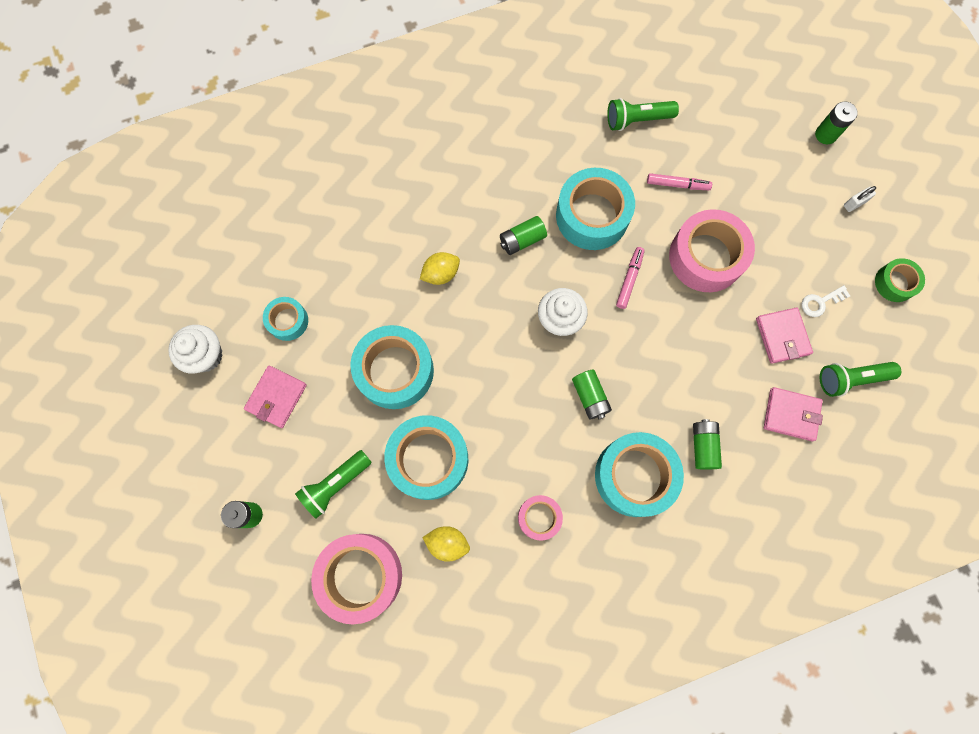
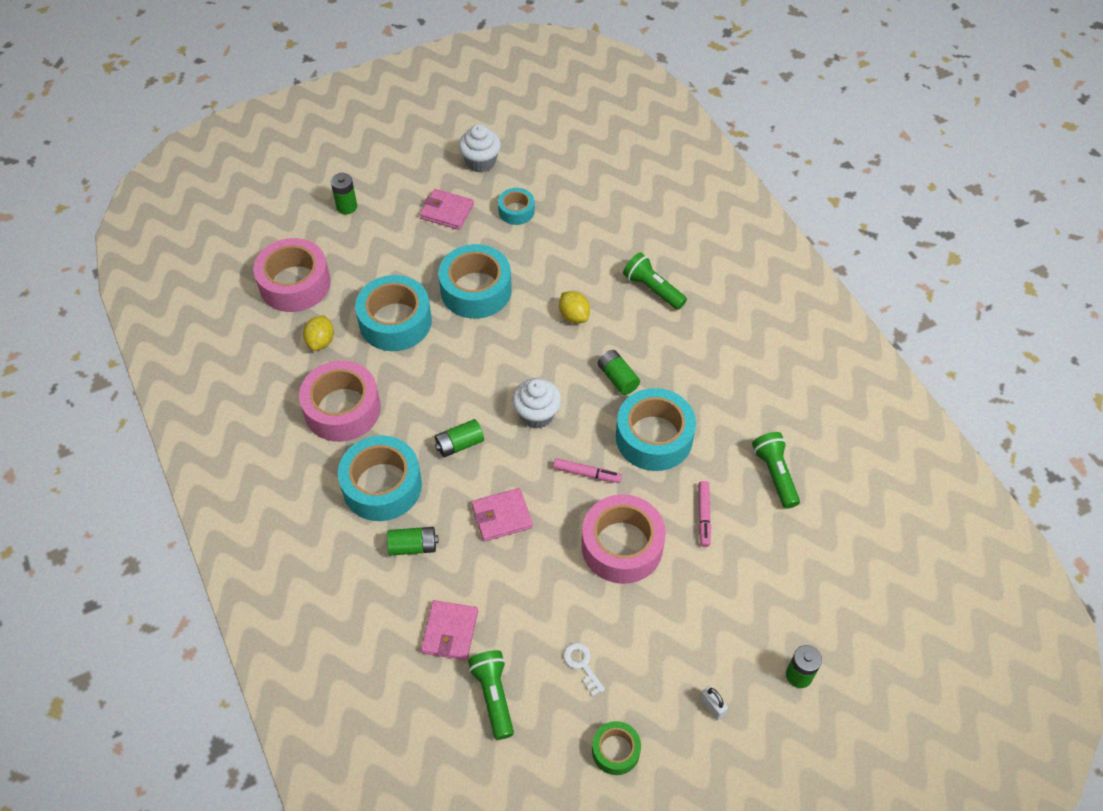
camera: 85 degrees right, 20 degrees down
(335, 484) = (372, 259): green flashlight -> green flashlight (653, 289)
(539, 517) = (342, 409): pink tape -> pink tape, size x1.88
(782, 336) = (537, 623): pink wallet -> pink wallet (502, 516)

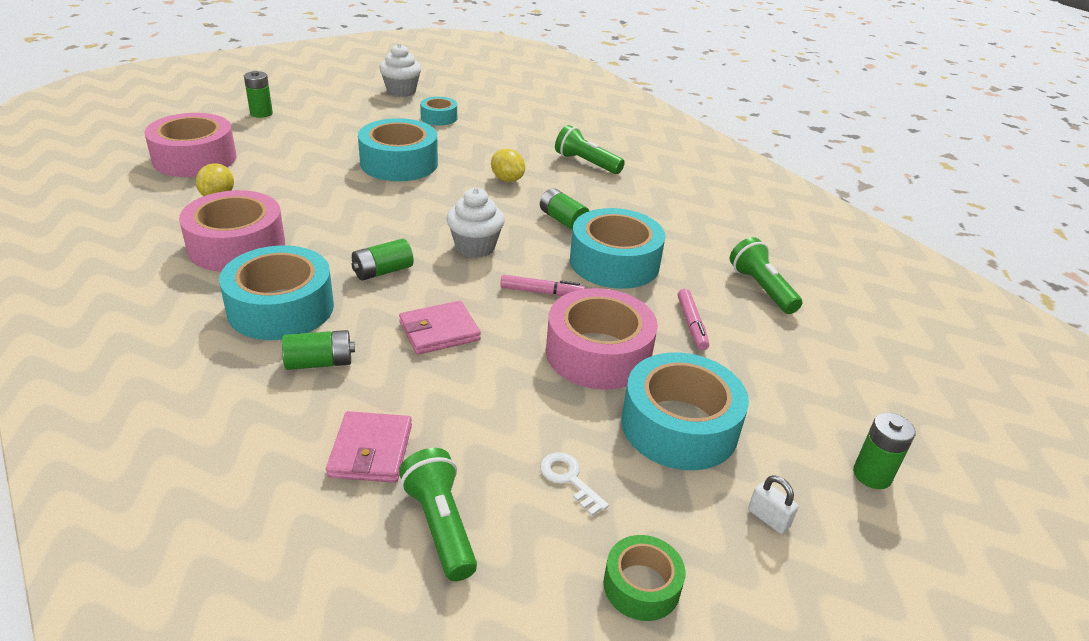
camera: 10 degrees left, 20 degrees down
(395, 321) = (308, 183): turquoise tape -> turquoise tape (679, 426)
(447, 211) = (367, 117): pink wallet -> none

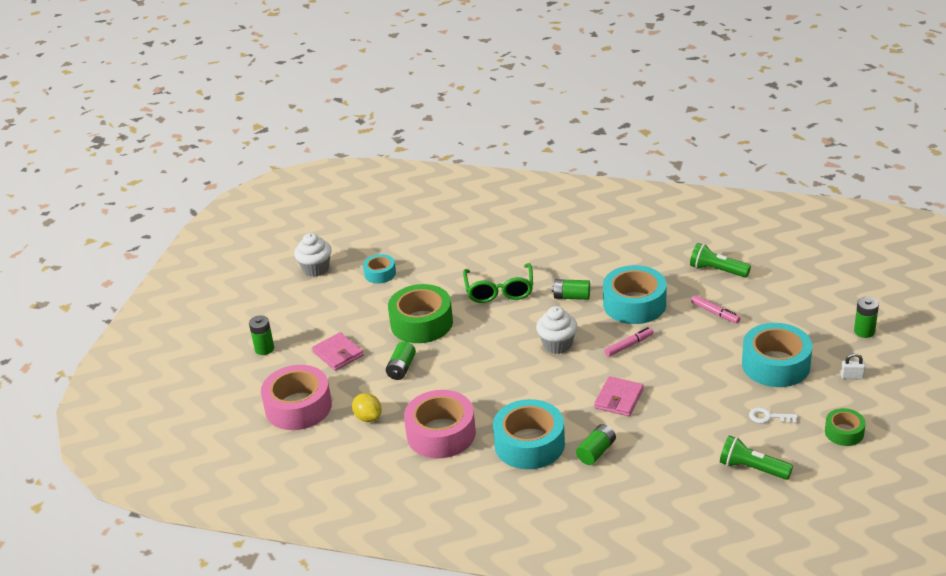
camera: 35 degrees left, 0 degrees up
(370, 451) = (682, 466): pink wallet -> pink wallet (338, 354)
(382, 271) = (539, 391): green battery -> green battery (401, 368)
(399, 163) = (421, 323): turquoise tape -> green tape
(507, 179) = (499, 291): yellow lemon -> green glasses
(586, 163) = (521, 249): green flashlight -> none
(598, 353) = (699, 357): pink tape -> none

